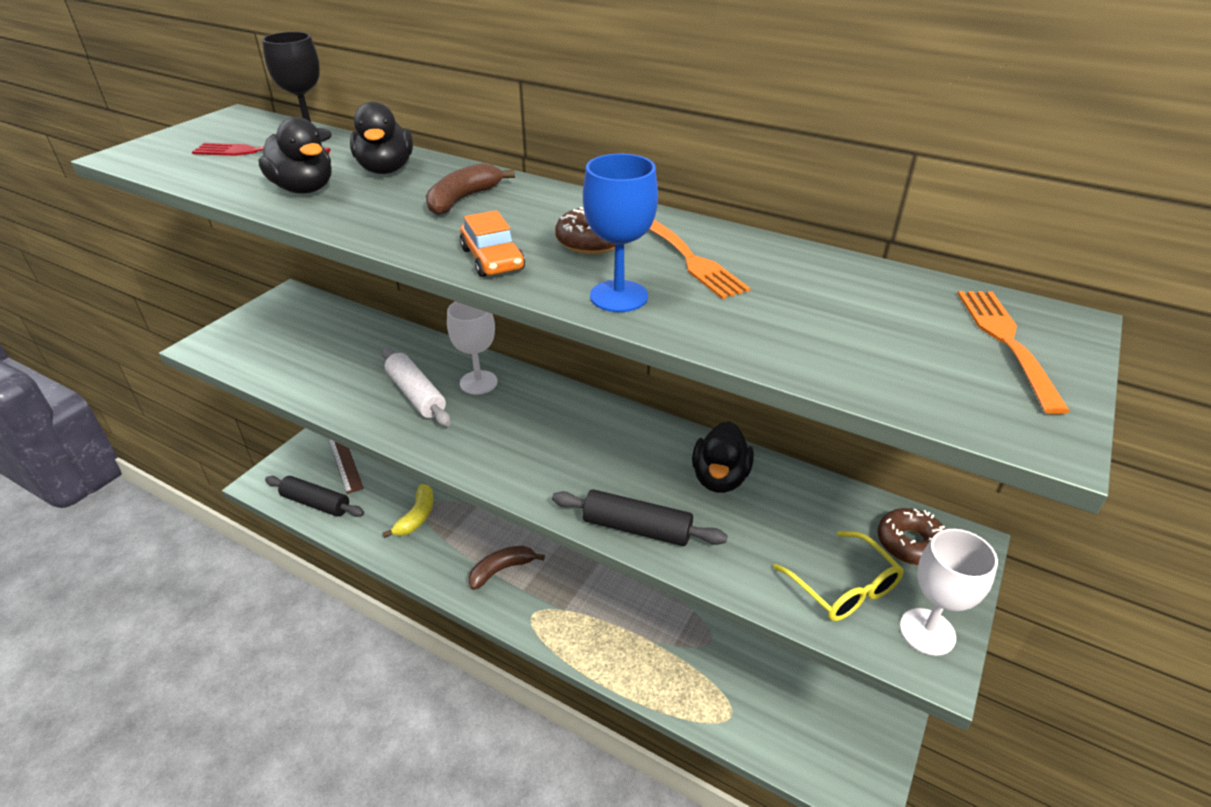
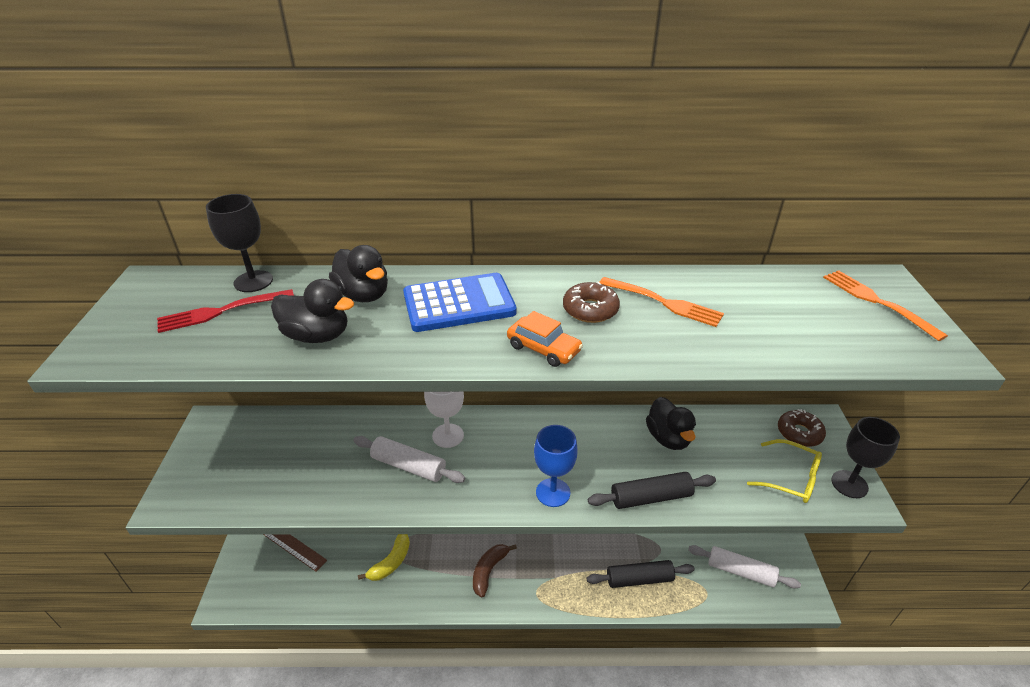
camera: 30 degrees left, 0 degrees up
(316, 503) = (294, 592): black rolling pin -> black rolling pin (639, 579)
(417, 517) = (391, 562): yellow banana -> yellow banana turned 45 degrees clockwise
(463, 199) = (459, 304): brown banana -> blue calculator
(619, 296) = (657, 348): blue goblet -> blue goblet (553, 492)
(795, 715) = (740, 571): none -> white rolling pin
(927, 631) = (849, 484): white goblet -> black goblet

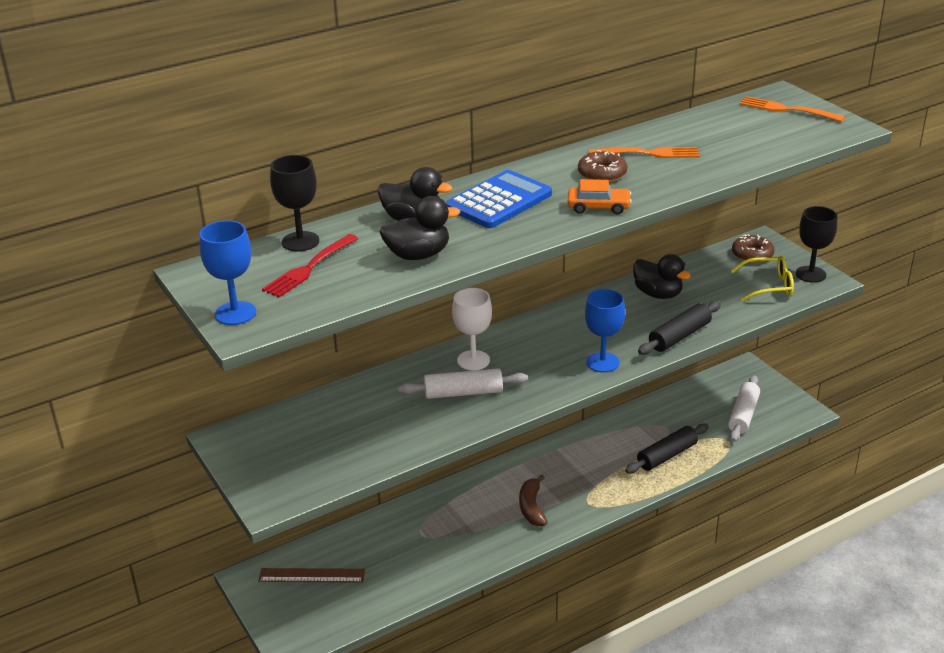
camera: 30 degrees left, 5 degrees down
(107, 335) = (235, 313): none -> blue goblet
(391, 562) = (432, 542): yellow banana -> none
(740, 571) = (743, 415): white rolling pin -> white rolling pin turned 60 degrees counterclockwise

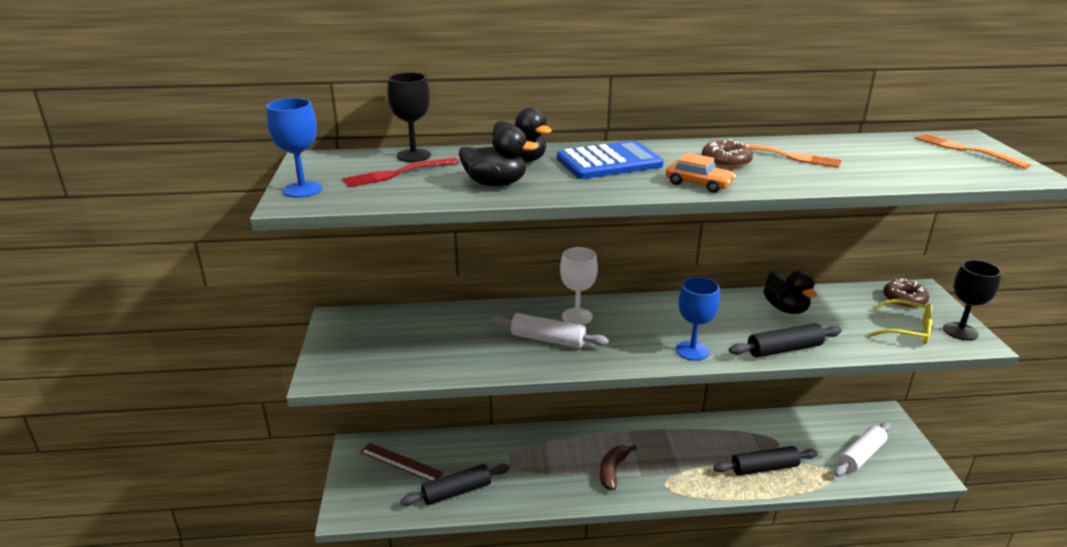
camera: 25 degrees right, 5 degrees down
(392, 582) = (456, 491): none -> black rolling pin

